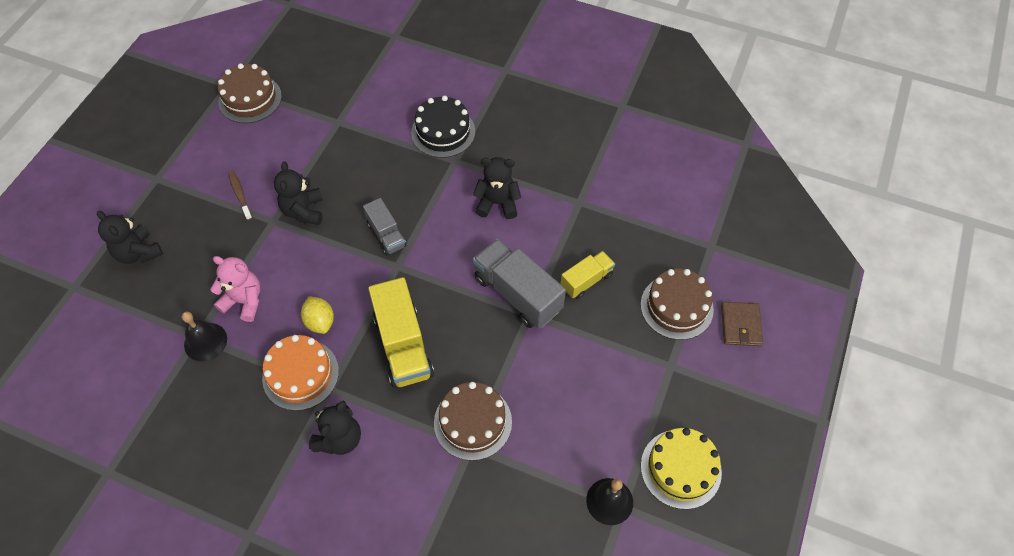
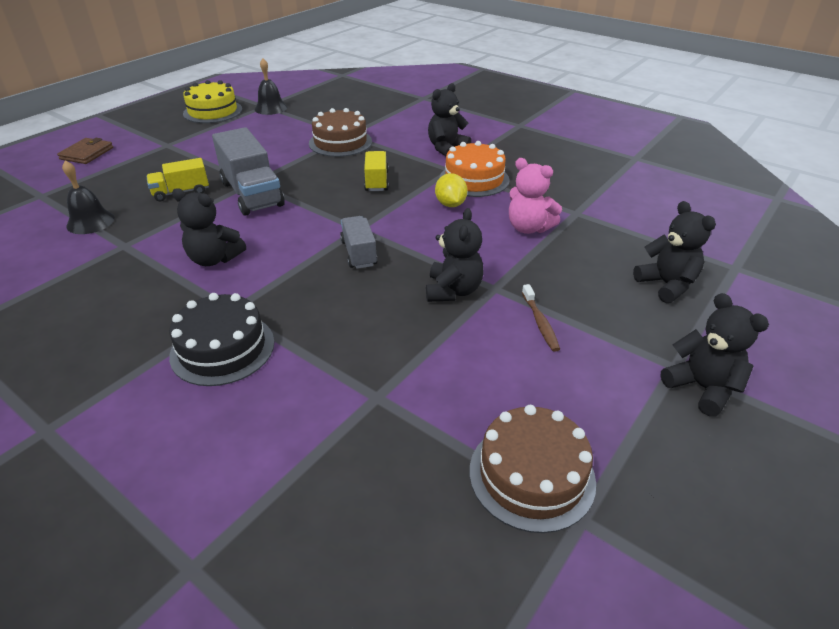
camera: 165 degrees left, 20 degrees down
(144, 166) = (702, 387): none -> black teddy bear
(205, 341) = (566, 208): black bell -> black bell (90, 222)
(403, 345) = (376, 181): yellow truck -> yellow truck, size x0.58
(676, 307) = (123, 168): brown cake -> none

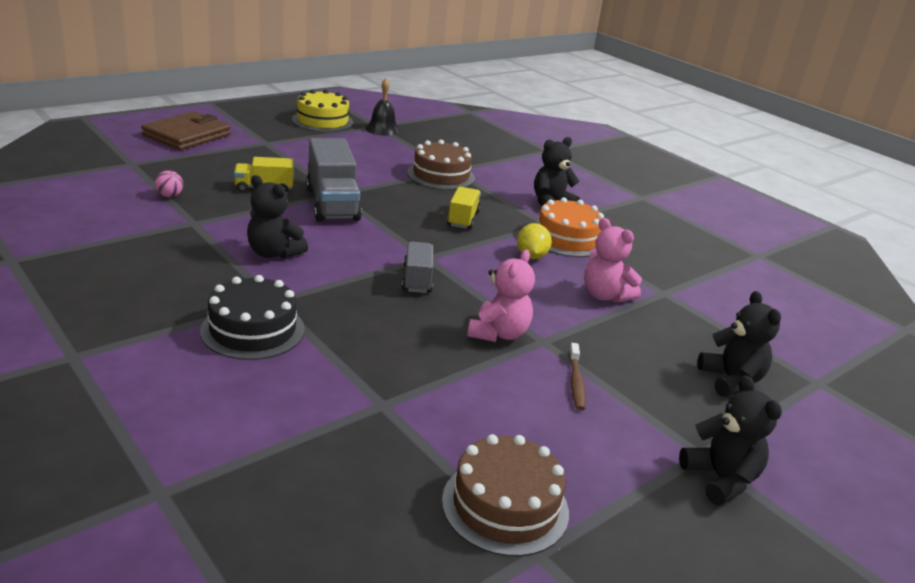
camera: 10 degrees right, 10 degrees down
(87, 153) = (187, 135): brown wallet -> brown wallet, size x1.63
(90, 222) = (170, 196): black bell -> pink ball
(453, 291) = (498, 333): black teddy bear -> pink teddy bear

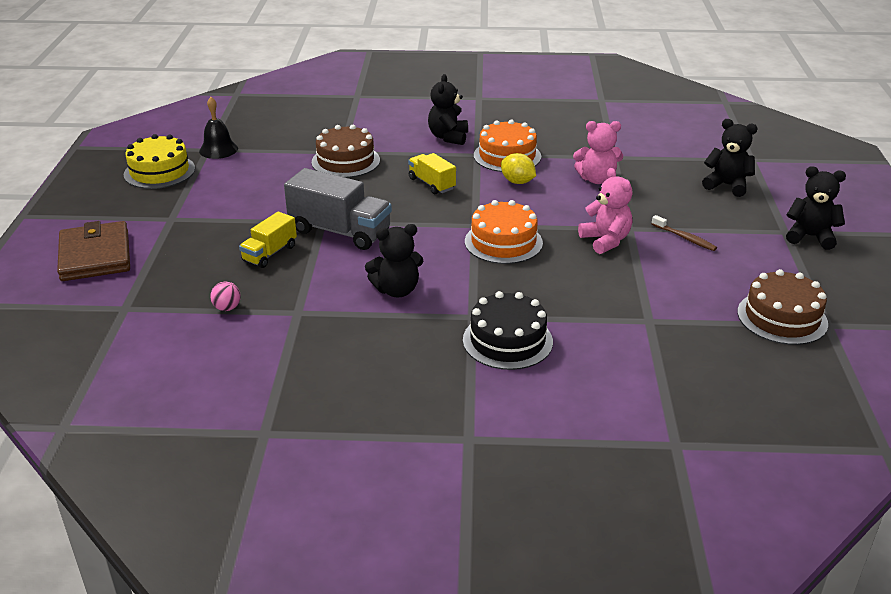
camera: 45 degrees left, 5 degrees up
(417, 279) = (503, 242): grey truck -> orange cake

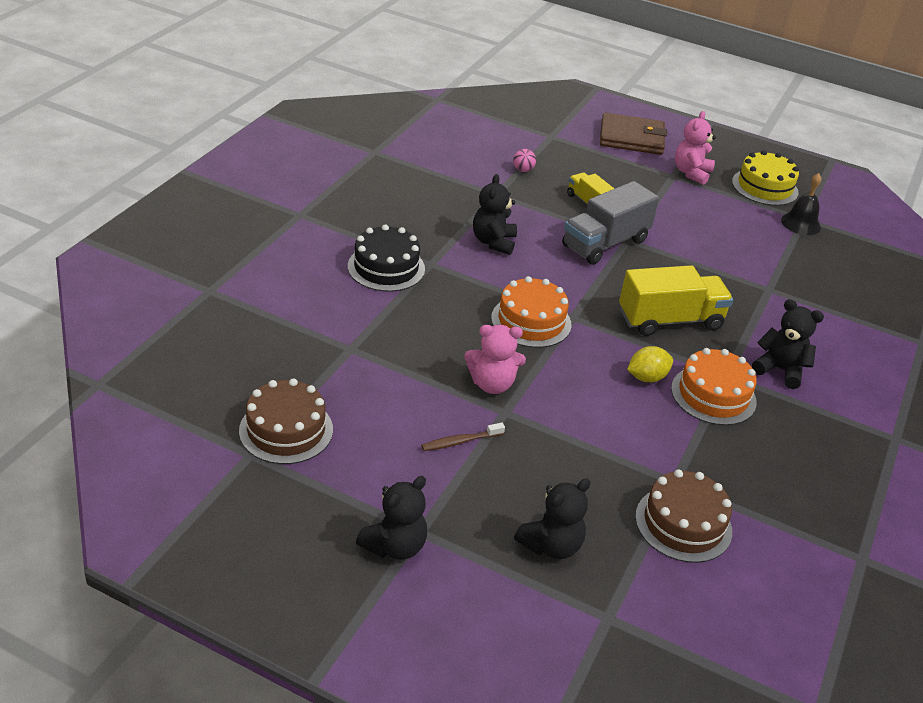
camera: 110 degrees right, 5 degrees up
(345, 161) = (745, 285): brown cake -> brown cake (683, 523)
(432, 184) = (670, 320): yellow truck -> yellow truck, size x1.72
(597, 179) = (623, 439): pink teddy bear -> pink teddy bear (691, 173)

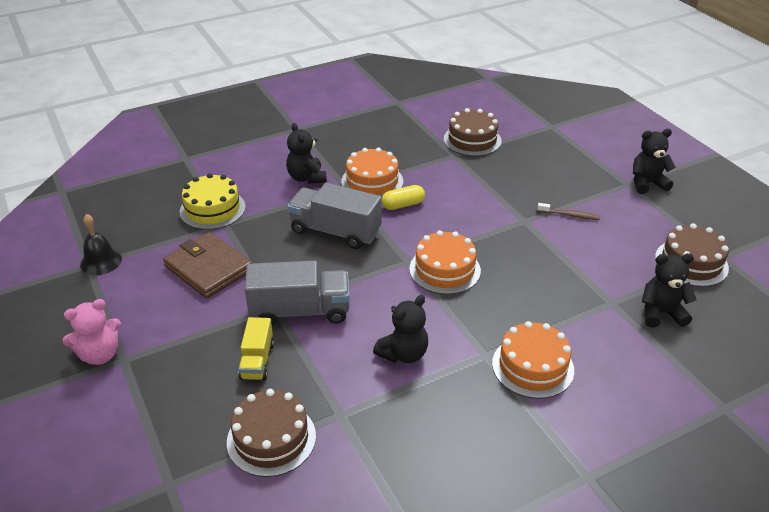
camera: 140 degrees left, 0 degrees up
(386, 267) = (532, 366): black cake -> orange cake
(492, 384) = (518, 239): pink teddy bear -> none
(523, 170) = (271, 438): pink ball -> brown cake
(551, 545) = (555, 156): black teddy bear -> black teddy bear (661, 313)
(631, 138) = (80, 436): brown wallet -> brown wallet (209, 268)
(647, 377) = (403, 205): yellow lemon -> yellow capsule
(670, 320) = (335, 231): yellow truck -> grey truck
(764, 187) = (60, 308): yellow cake -> yellow cake (212, 209)

